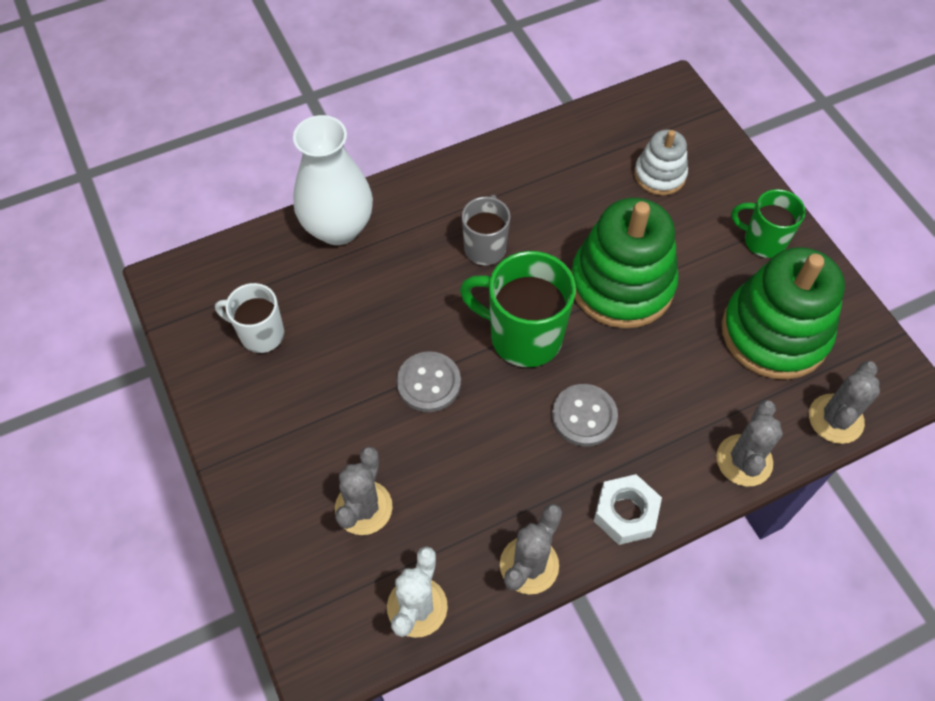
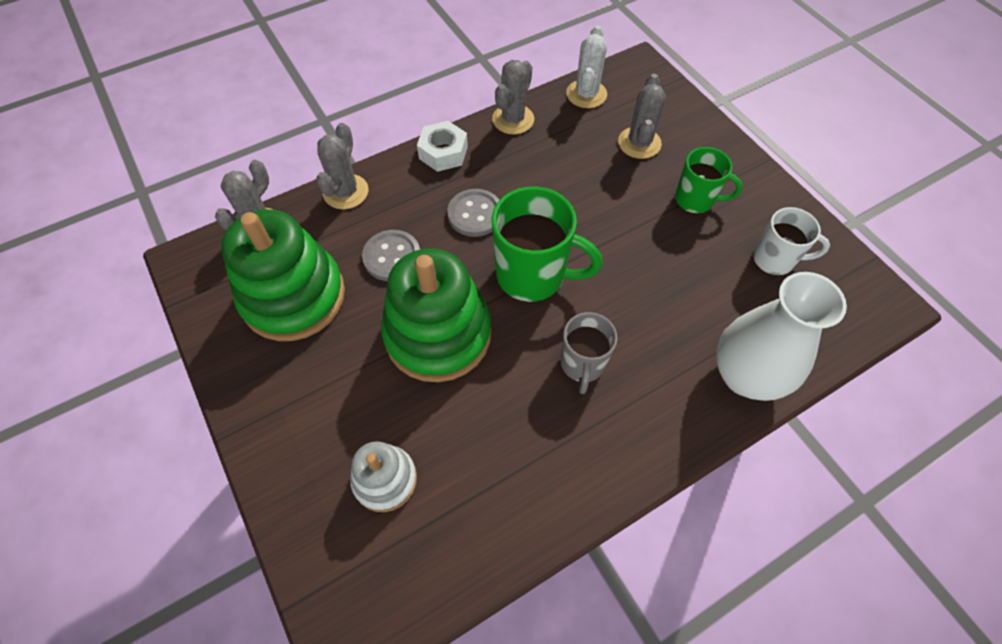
camera: 175 degrees right, 0 degrees up
(428, 383) = (611, 230): grey button -> grey button (392, 257)
(763, 241) = (280, 396): green mug -> green mug (695, 200)

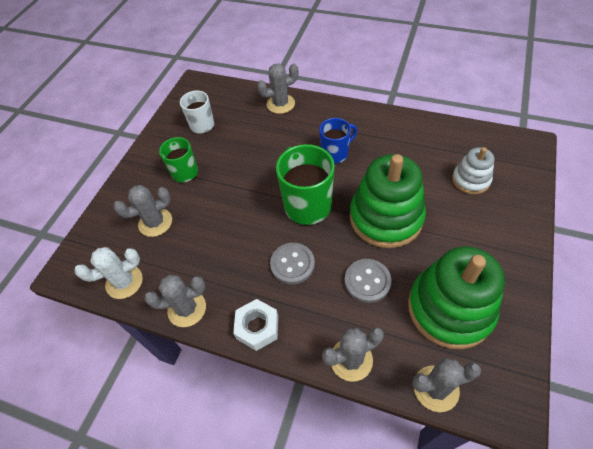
camera: 125 degrees left, 5 degrees down
(582, 364) = (335, 154): grey mug -> blue mug
(745, 375) = (280, 104): white vase -> grey cactus

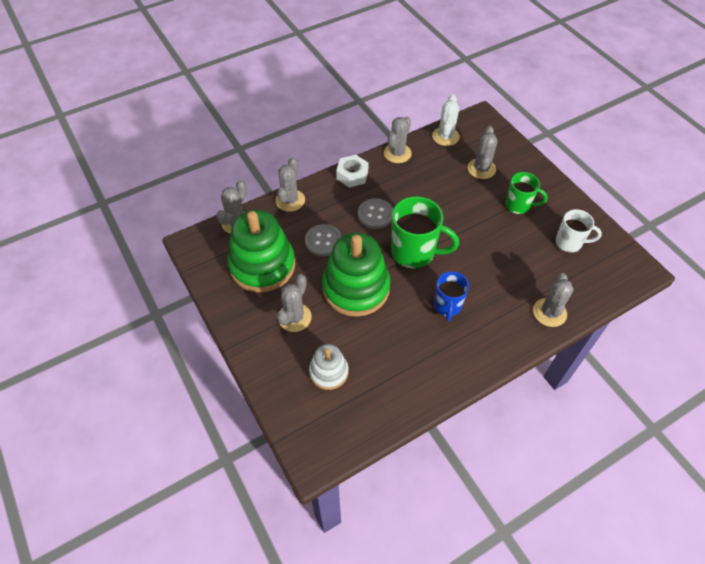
camera: 125 degrees right, 0 degrees up
(462, 236) = (294, 317): none -> grey cactus

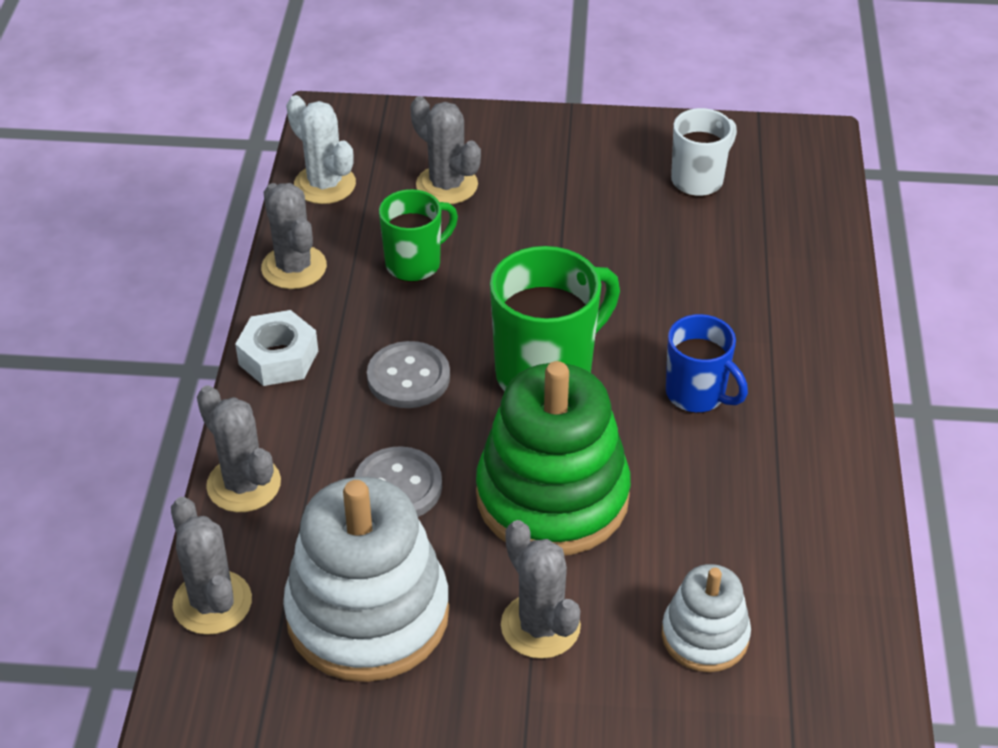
camera: 55 degrees left, 10 degrees down
(262, 265) = (368, 614): green stacking toy -> white stacking toy
(518, 205) = (570, 189): green mug -> green mug (415, 264)
(549, 312) = (810, 281): grey cactus -> none

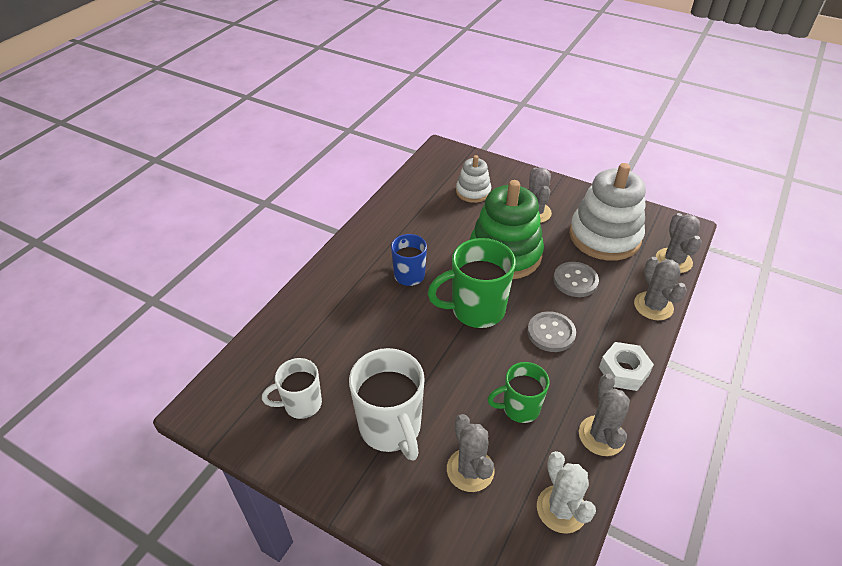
camera: 155 degrees left, 0 degrees up
(568, 192) = (391, 428): none -> white mug

